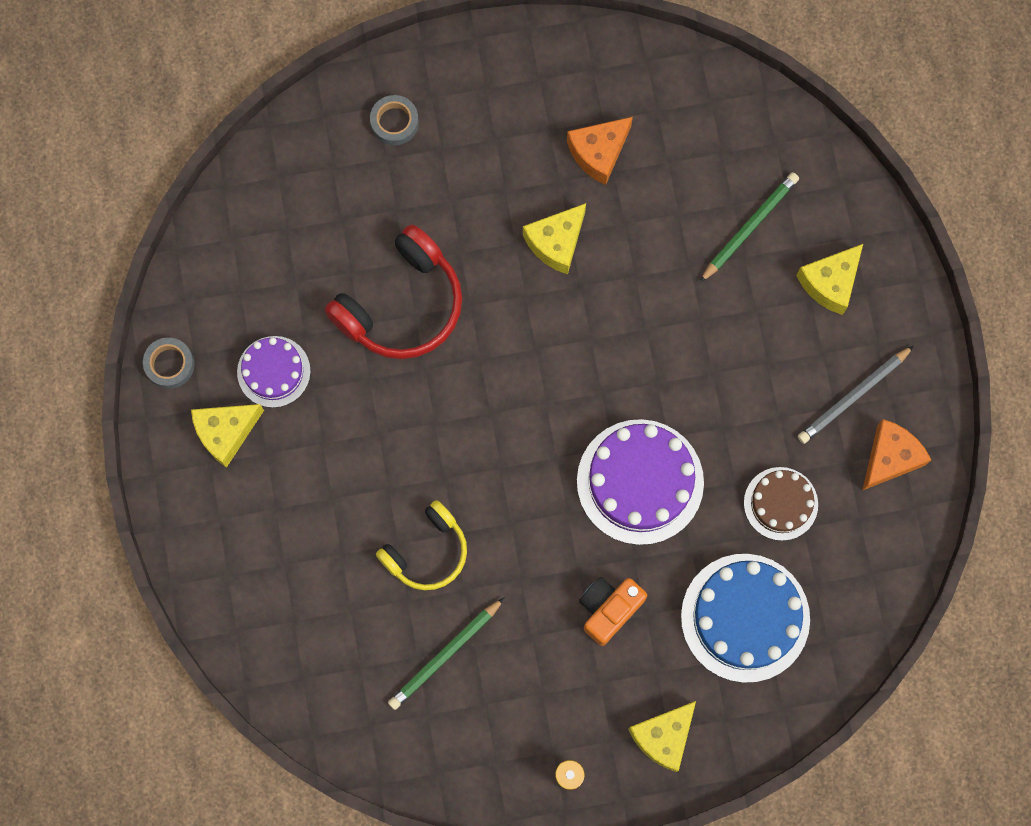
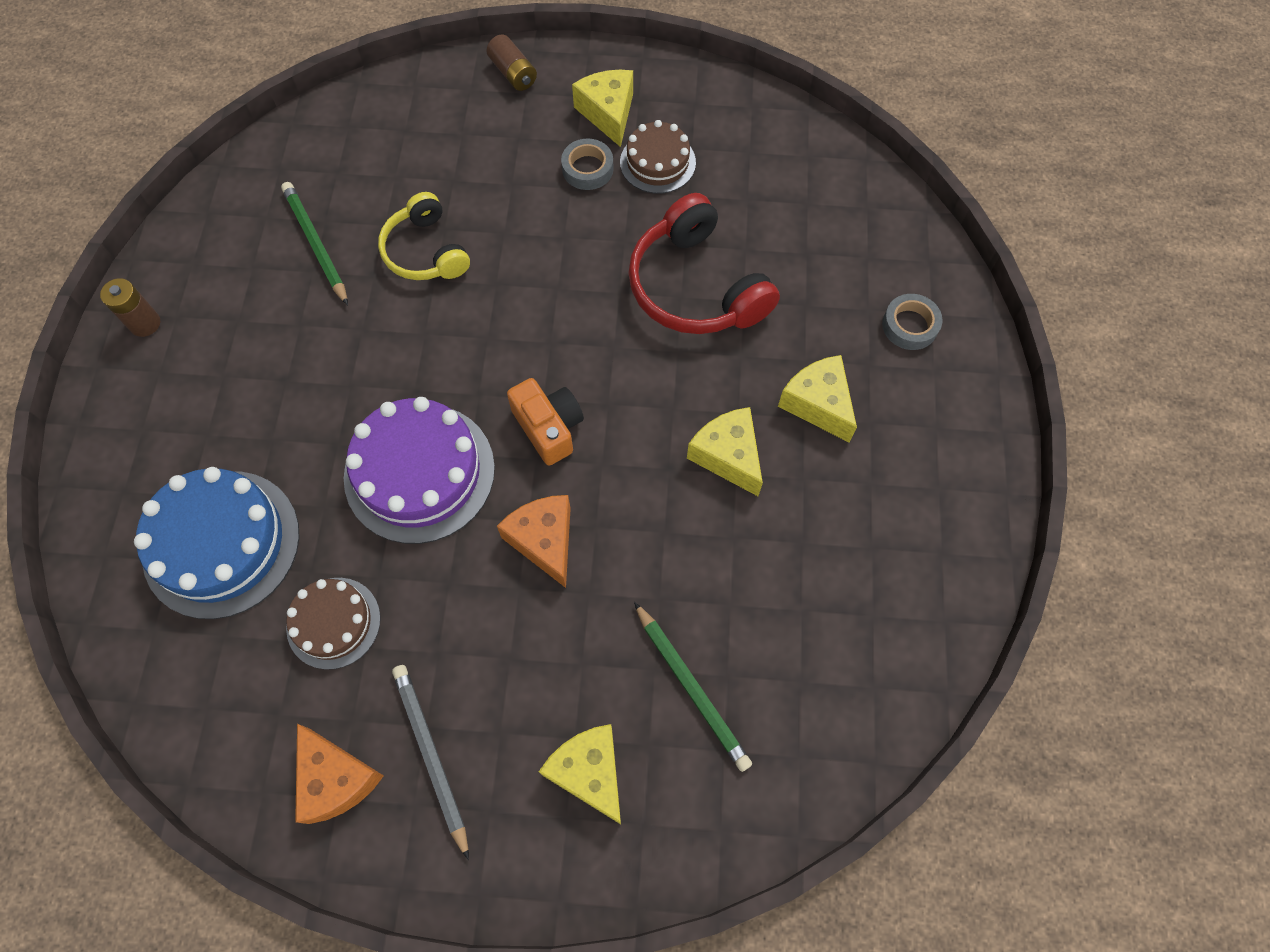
camera: 105 degrees right, 10 degrees down
(169, 364) = (690, 83): grey tape -> grey tape (587, 169)
(197, 539) = (513, 73): none -> brown battery
(273, 371) = (657, 162): purple cake -> brown cake
(598, 153) = (830, 531): orange cheese -> orange cheese (544, 541)
(609, 609) = (294, 404): orange camera -> orange camera (549, 427)
(663, 736) = (137, 423): yellow cheese -> yellow cheese (818, 404)

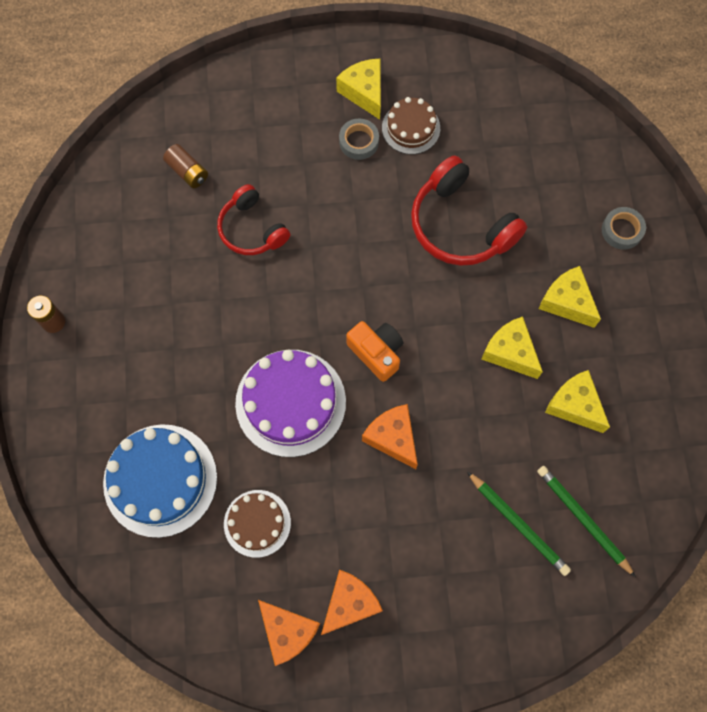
camera: 10 degrees left, 5 degrees up
(316, 244) = (166, 236): green pencil -> green pencil (583, 519)
(426, 251) = (252, 229): yellow headphones -> red headphones
(431, 755) = (349, 603): grey pencil -> orange cheese
(513, 73) = (283, 69): brown battery -> brown battery (188, 171)
(589, 772) = (461, 595): yellow cheese -> yellow cheese (574, 405)

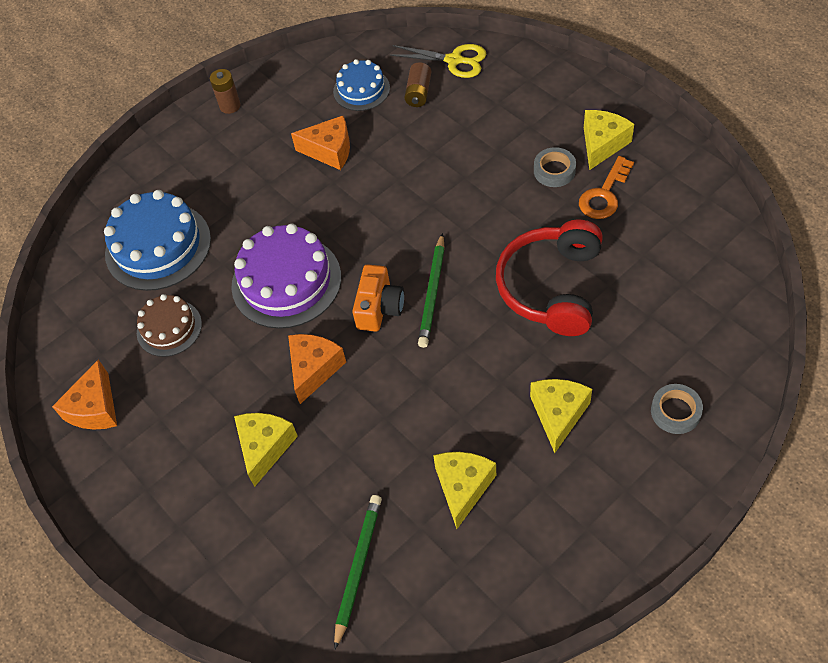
camera: 60 degrees right, 15 degrees down
(141, 210) = (361, 90): none -> blue cake
(179, 122) = (454, 60): none -> yellow scissors
(252, 229) = (409, 160): red headphones -> none
(349, 603) = (147, 435): orange cheese -> orange cheese (330, 151)
(411, 128) = (604, 194): brown cake -> orange key
(510, 352) = (468, 402): yellow cheese -> yellow cheese (265, 447)
(518, 524) = (311, 516): green pencil -> green pencil (432, 293)

